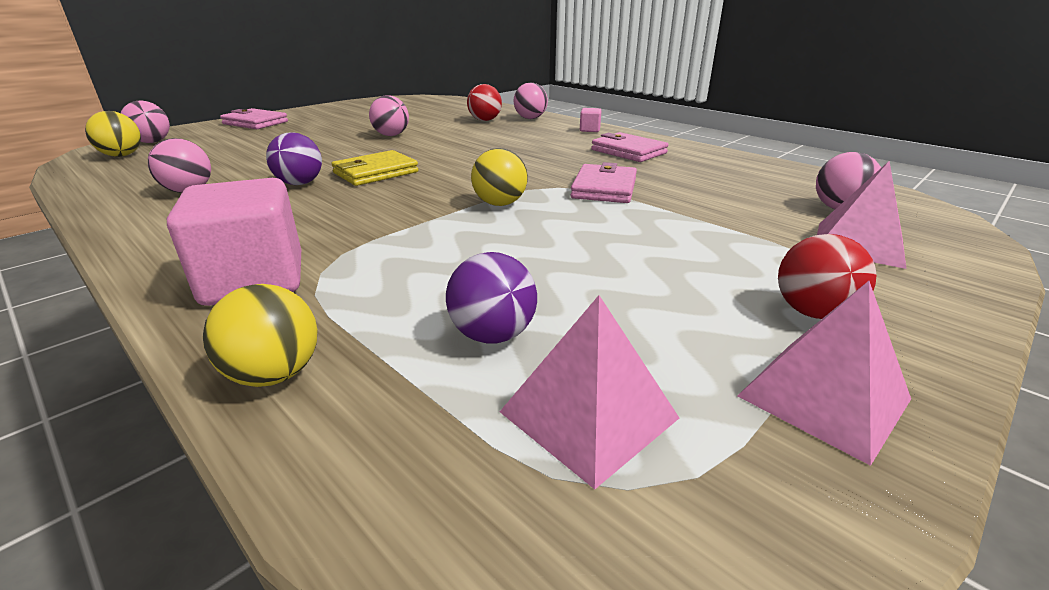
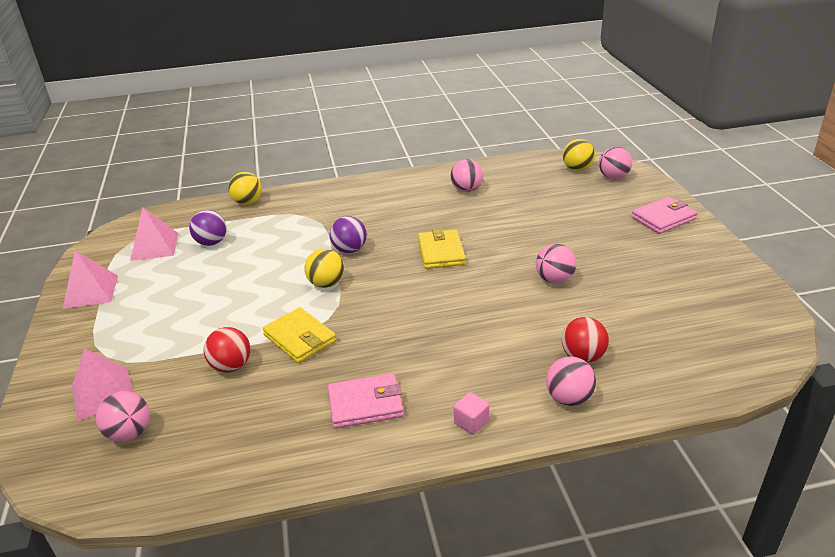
camera: 125 degrees right, 5 degrees up
(254, 280) = (320, 202): pink cube -> none
(300, 183) = (445, 223): purple ball -> purple ball (350, 250)
(604, 188) = (300, 338): pink wallet -> yellow wallet
(813, 312) = (108, 323): red ball -> red ball (231, 366)

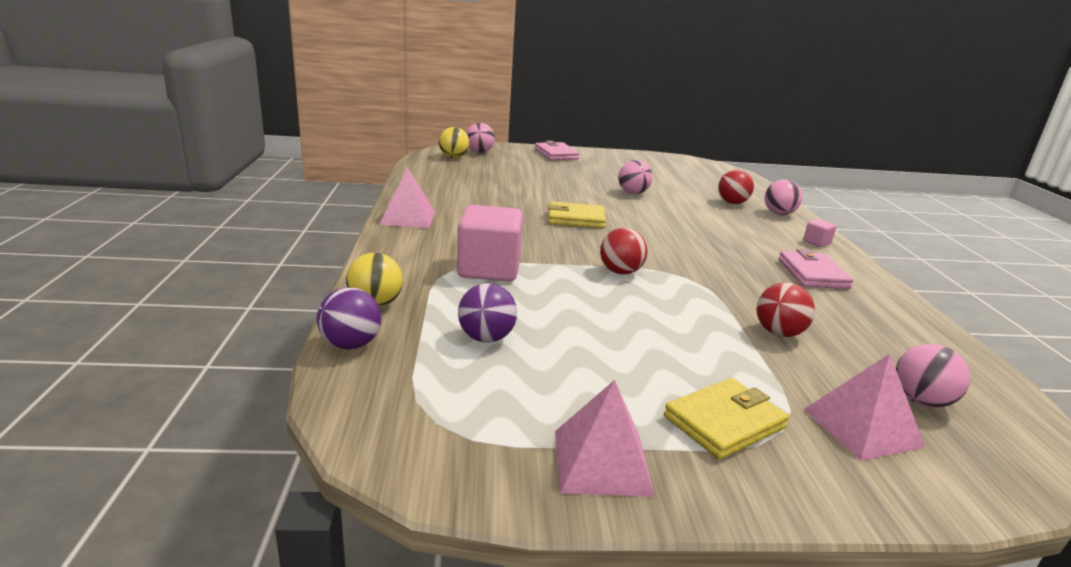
camera: 85 degrees left, 10 degrees down
(155, 246) = (469, 392): pink pyramid -> pink pyramid (408, 218)
(300, 338) = (722, 293): yellow wallet -> yellow wallet (724, 422)
(311, 228) = (489, 269): none -> pink cube
(326, 284) = (620, 272): yellow ball -> red ball
(350, 250) = (552, 254): purple ball -> purple ball (351, 344)
(466, 190) = (457, 193): pink ball -> none

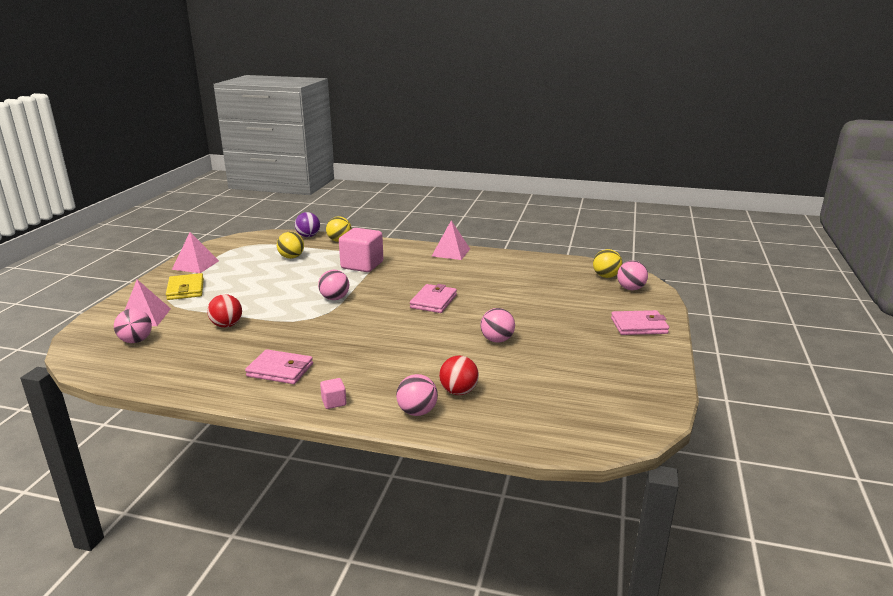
camera: 110 degrees right, 0 degrees up
(486, 338) = (291, 257): purple ball -> yellow ball
(576, 219) = (433, 301): yellow wallet -> pink wallet
(620, 272) = (335, 298): red ball -> pink ball

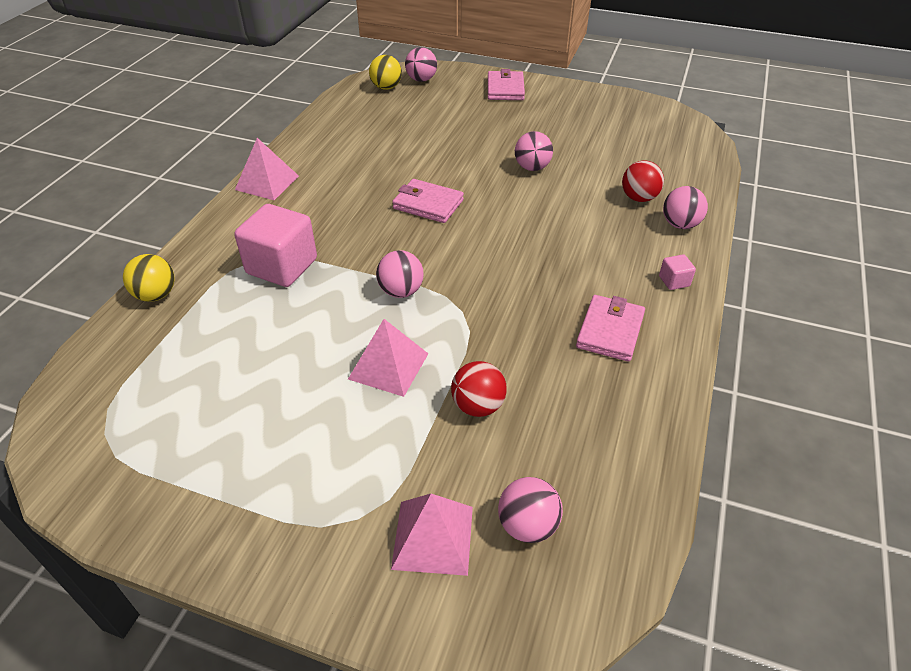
camera: 85 degrees left, 20 degrees up
(186, 289) = (316, 495): yellow wallet -> none
(195, 265) = (185, 505): pink pyramid -> pink pyramid (388, 366)
(291, 257) = (209, 353): yellow ball -> none
(308, 236) = (105, 338): purple ball -> none

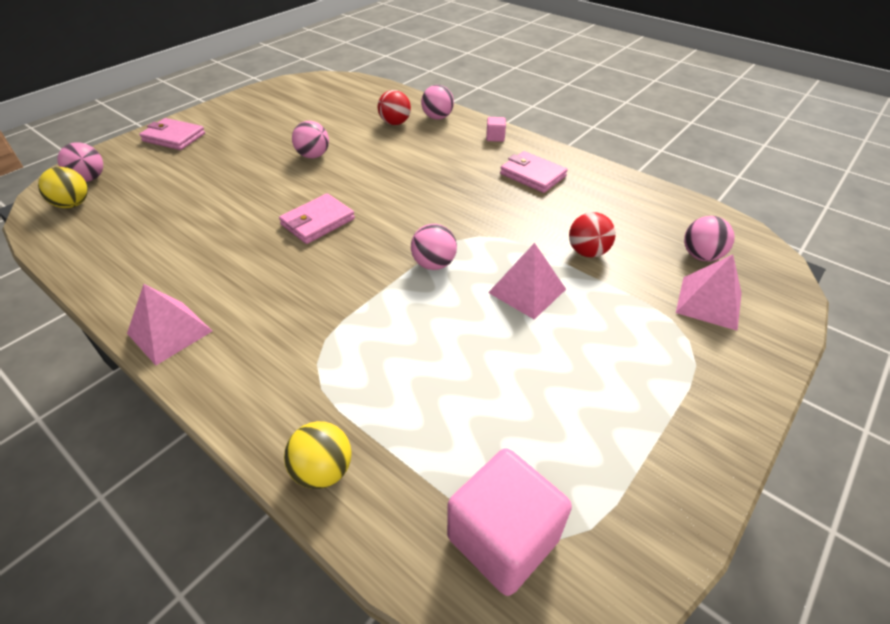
camera: 70 degrees left, 0 degrees up
(282, 266) = (344, 341): pink cube -> pink cube (503, 538)

